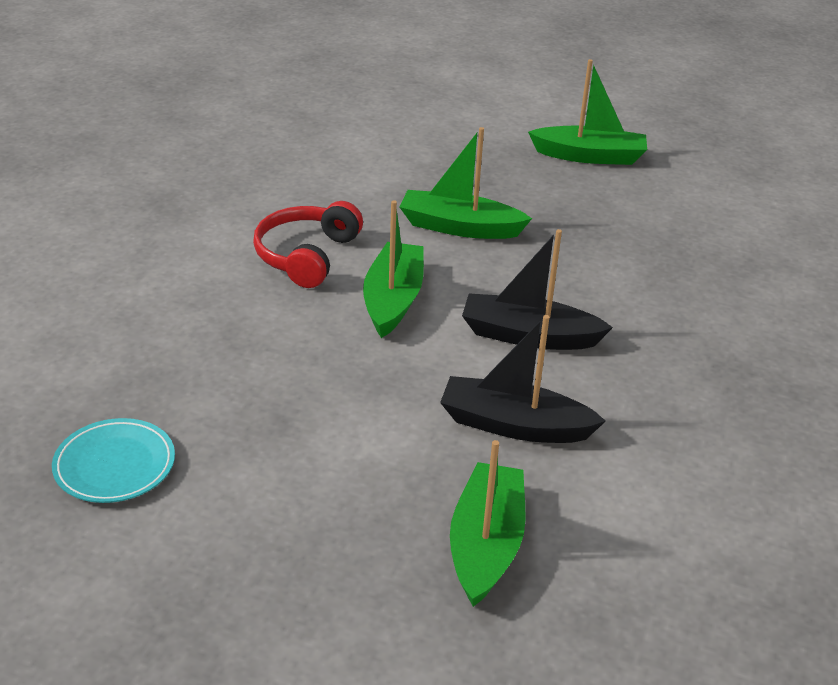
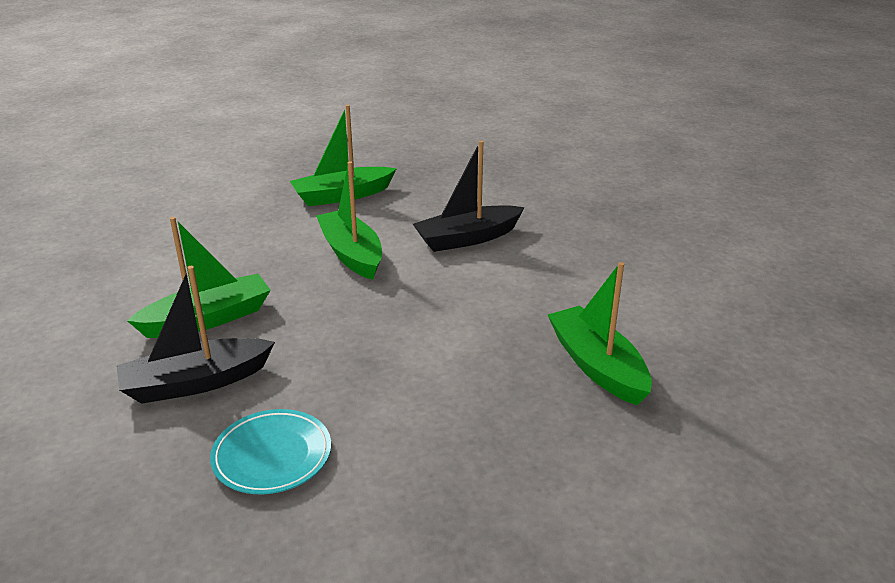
camera: 35 degrees left, 5 degrees down
(306, 256) = (252, 252): red headphones -> none
(514, 425) = (524, 291): black boat -> black boat (195, 382)
(590, 156) = (376, 129): green boat -> green boat (208, 319)

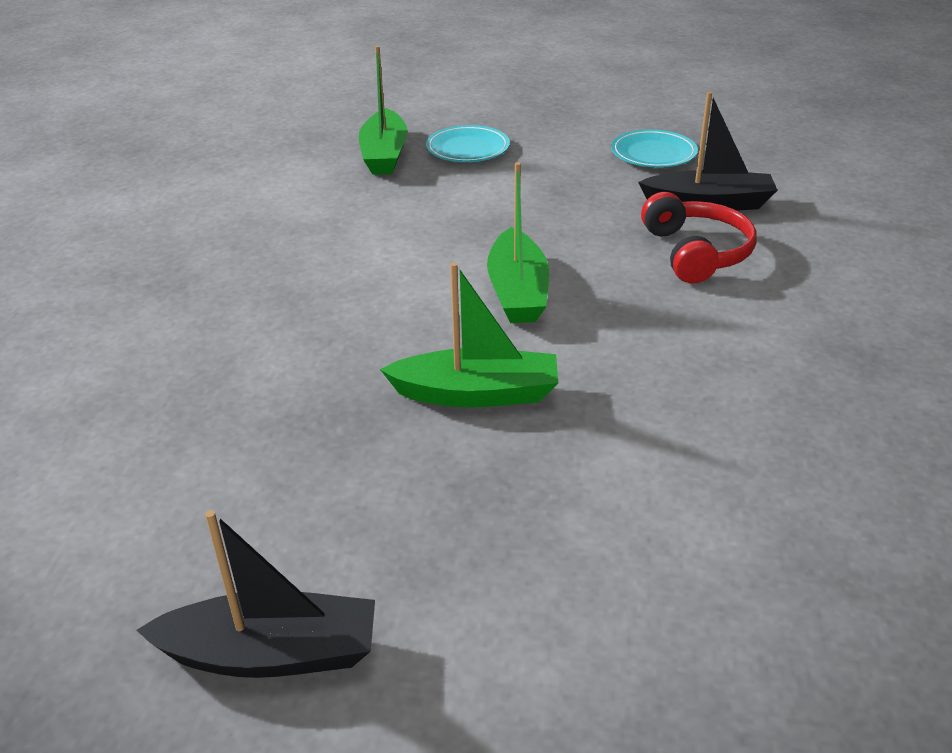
camera: 155 degrees left, 5 degrees up
(208, 319) = (697, 252): green boat -> red headphones
(467, 238) = (370, 281): black boat -> black boat (272, 653)
(513, 401) = (467, 149): none -> turquoise plate

